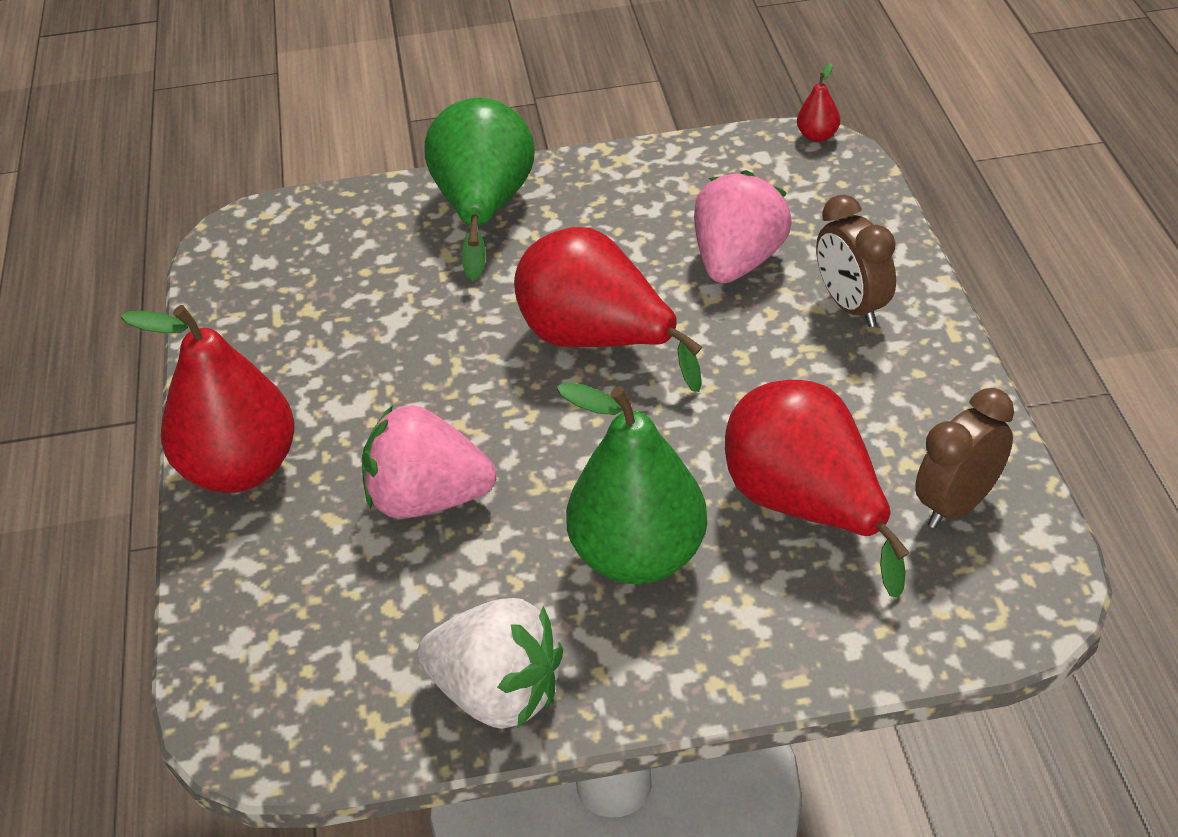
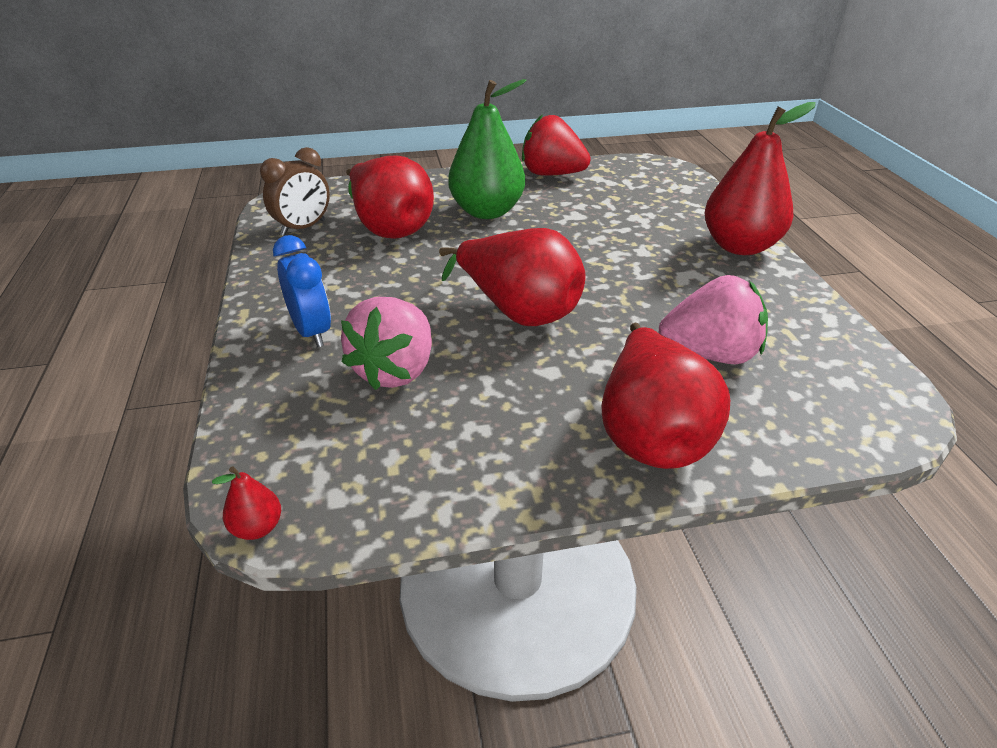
camera: 175 degrees right, 5 degrees down
(428, 499) = (613, 233): pink strawberry -> pink strawberry (710, 354)
(484, 209) = (650, 433): green pear -> red pear
(497, 695) = (552, 174): white strawberry -> red strawberry
(851, 307) = (312, 332): brown clock -> blue clock

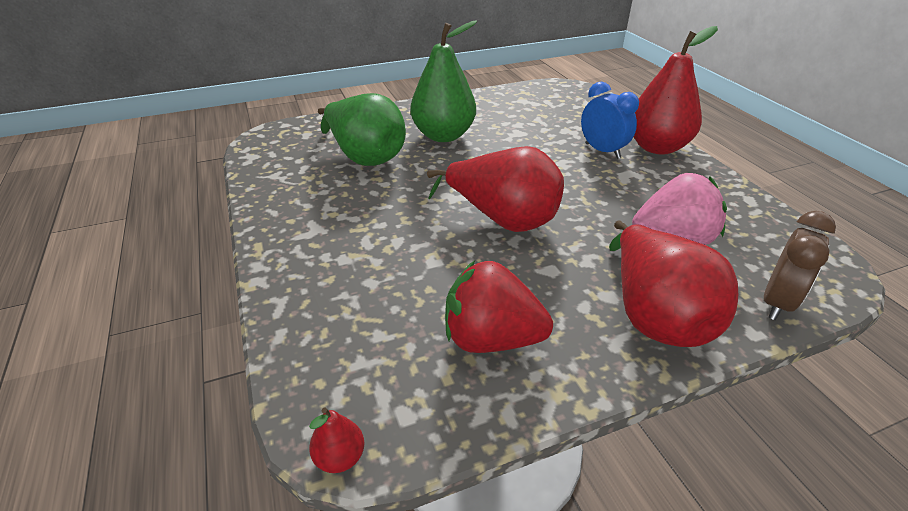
camera: 10 degrees left, 0 degrees up
(303, 228) = (288, 163): brown clock -> brown clock (777, 302)
(312, 332) = (328, 257): blue clock -> blue clock (602, 151)
(390, 228) = (365, 157): red pear -> green pear
(395, 370) = (416, 285): pink strawberry -> none
(552, 174) = (485, 100): red strawberry -> red strawberry (491, 338)

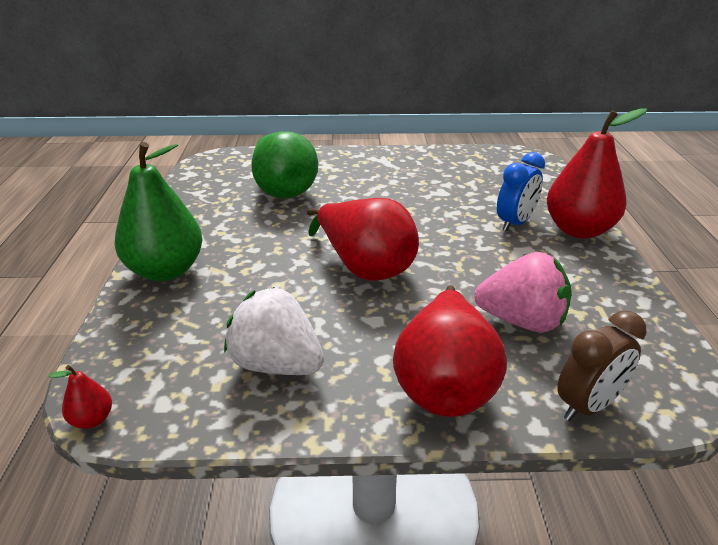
camera: 20 degrees right, 5 degrees down
(443, 135) = (366, 183): green pear -> green pear (166, 271)
(491, 338) = (276, 364): red strawberry -> white strawberry
(602, 151) = (515, 223): blue clock -> blue clock turned 60 degrees clockwise

